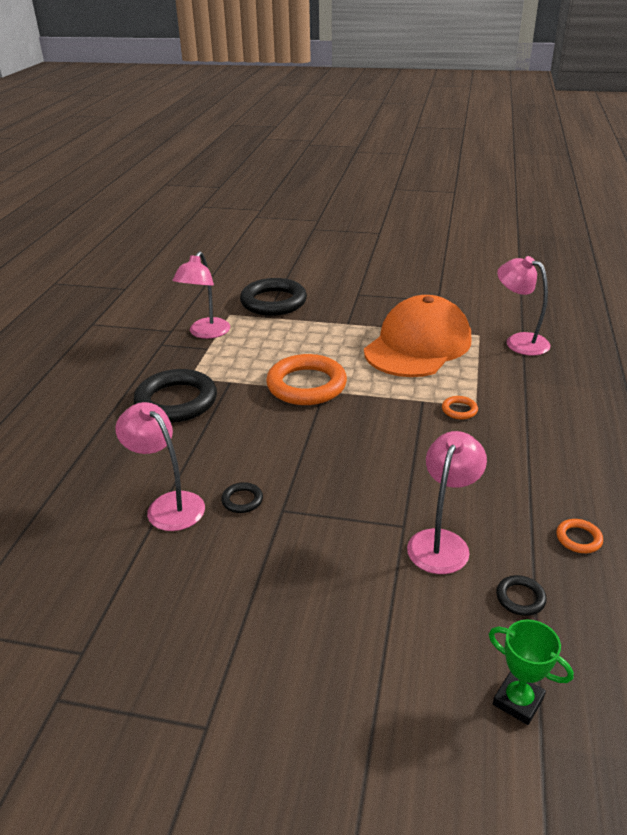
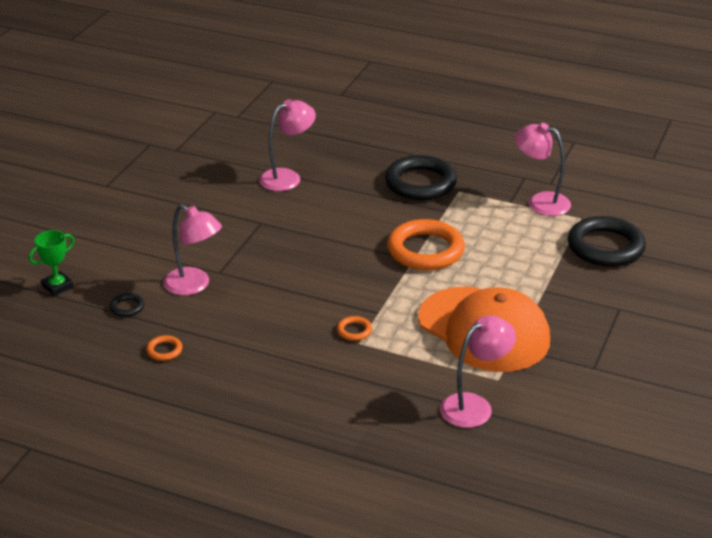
camera: 100 degrees right, 0 degrees up
(242, 500) = (279, 207): black ring -> none

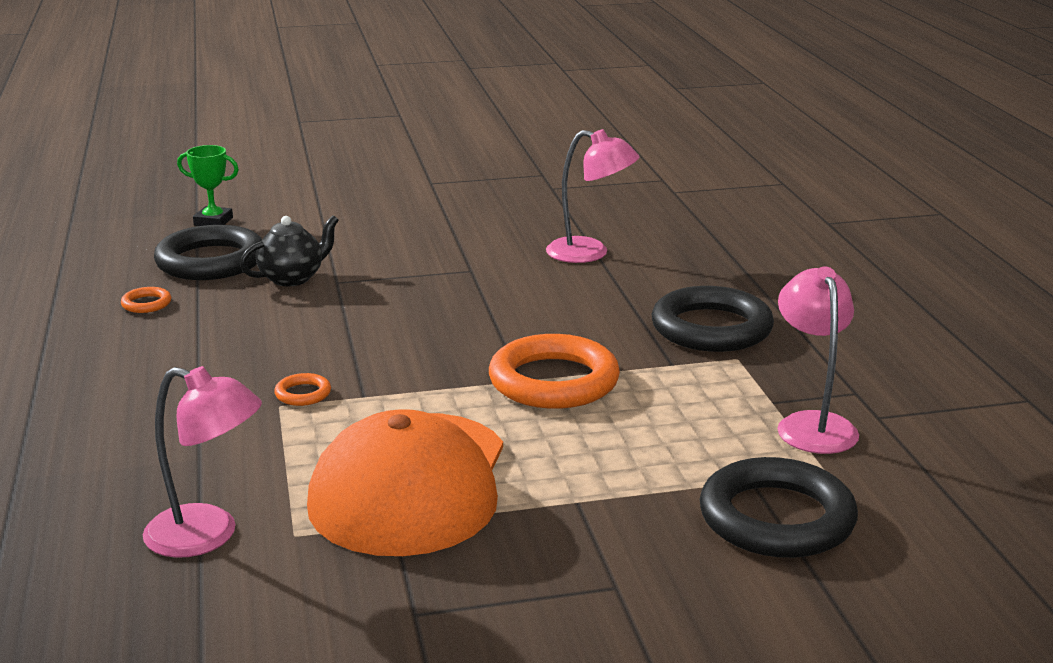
camera: 55 degrees right, 10 degrees down
(127, 307) = (211, 261): black ring -> black ring, size x2.37
(194, 285) = (292, 278): pink lamp -> black teapot

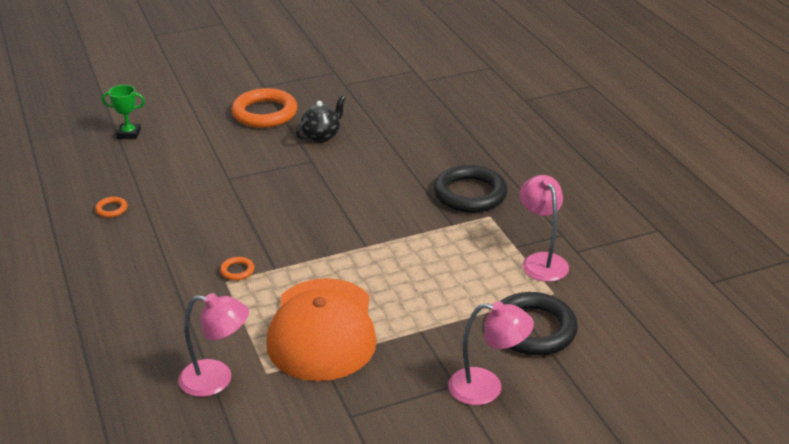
camera: 10 degrees left, 10 degrees up
(211, 261) = (140, 169): black ring -> none
(292, 278) = (199, 178): black teapot -> black teapot (321, 136)
(553, 381) = (385, 245): orange ring -> orange ring (264, 113)
(590, 253) = (382, 139): pink lamp -> pink lamp (487, 388)

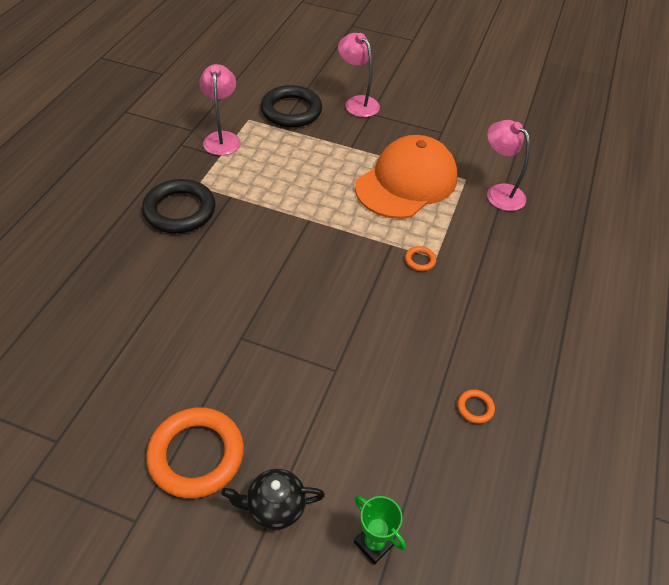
camera: 140 degrees left, 15 degrees up
(321, 136) = (191, 365): black teapot -> black teapot (275, 507)
(541, 261) = (222, 138): pink lamp -> pink lamp turned 150 degrees clockwise

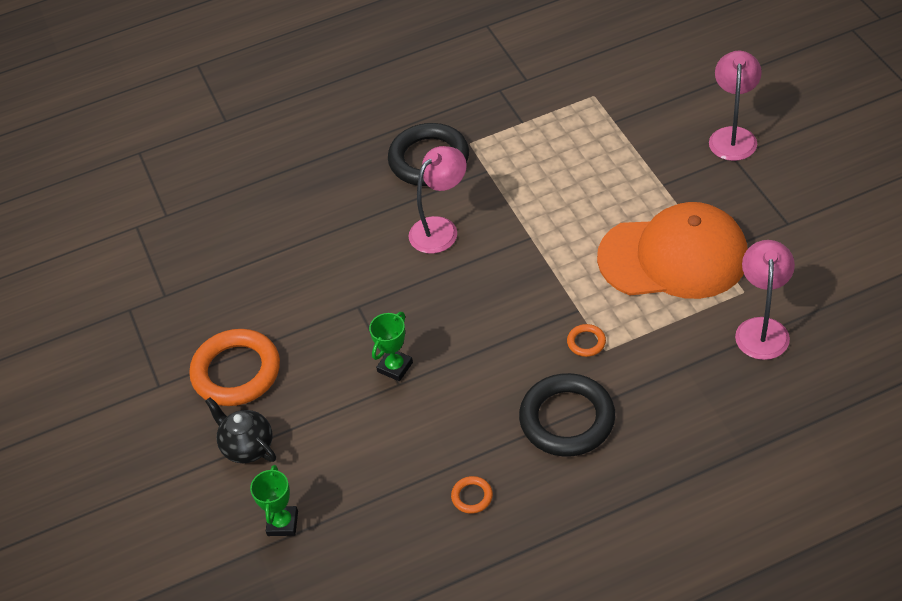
camera: 55 degrees right, 0 degrees up
(222, 138) = (545, 104): pink lamp -> pink lamp (440, 228)
(291, 111) = (648, 108): black ring -> black ring (567, 419)
(319, 360) = (395, 367): none -> green trophy

